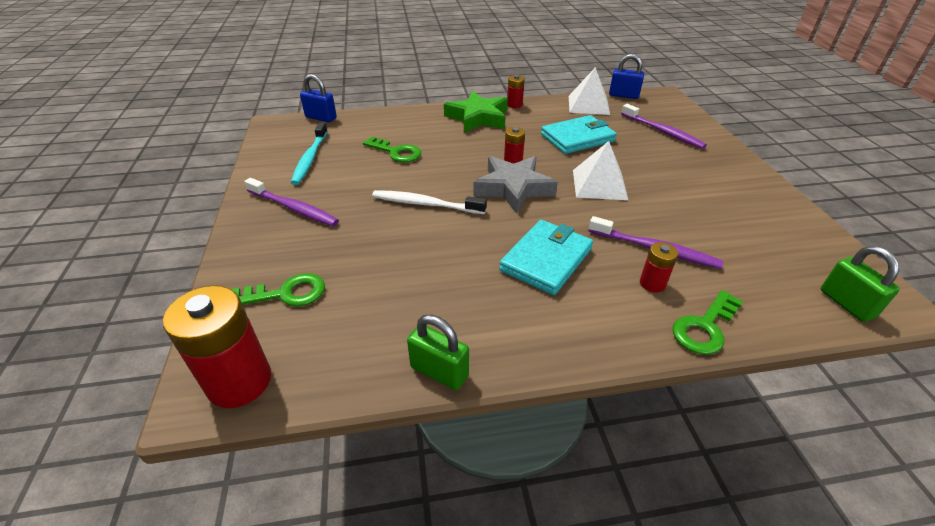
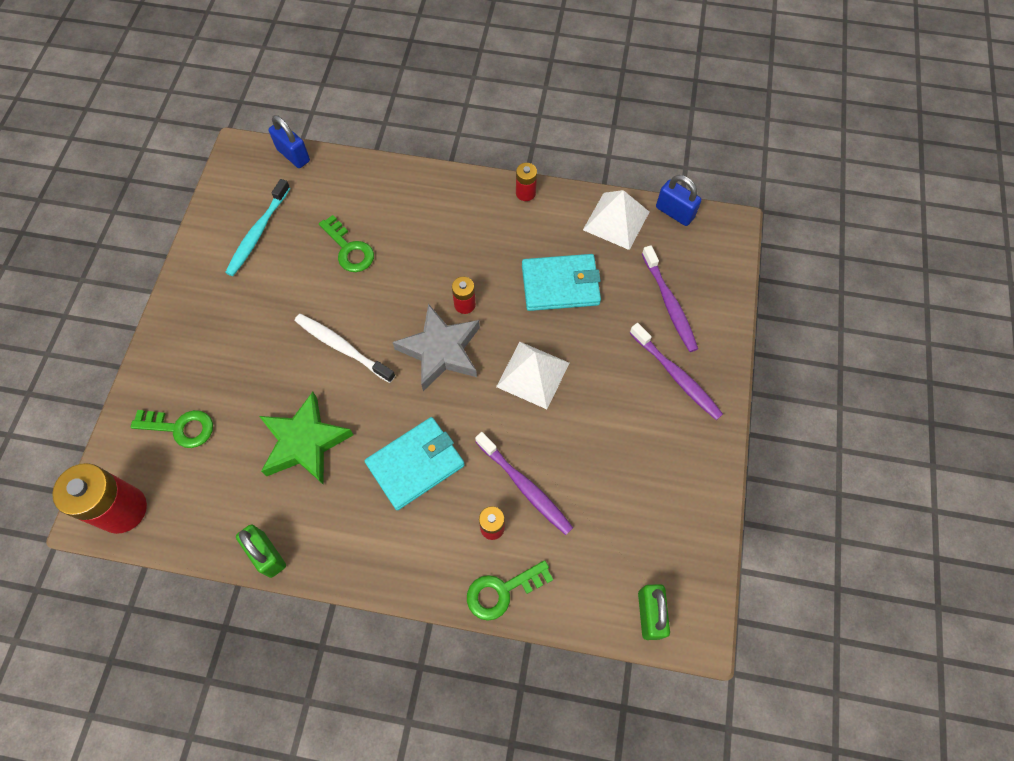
camera: 20 degrees right, 25 degrees up
(293, 208) = (218, 312): purple toothbrush -> purple toothbrush (676, 375)
(478, 118) = (468, 208): green star -> green star (305, 442)

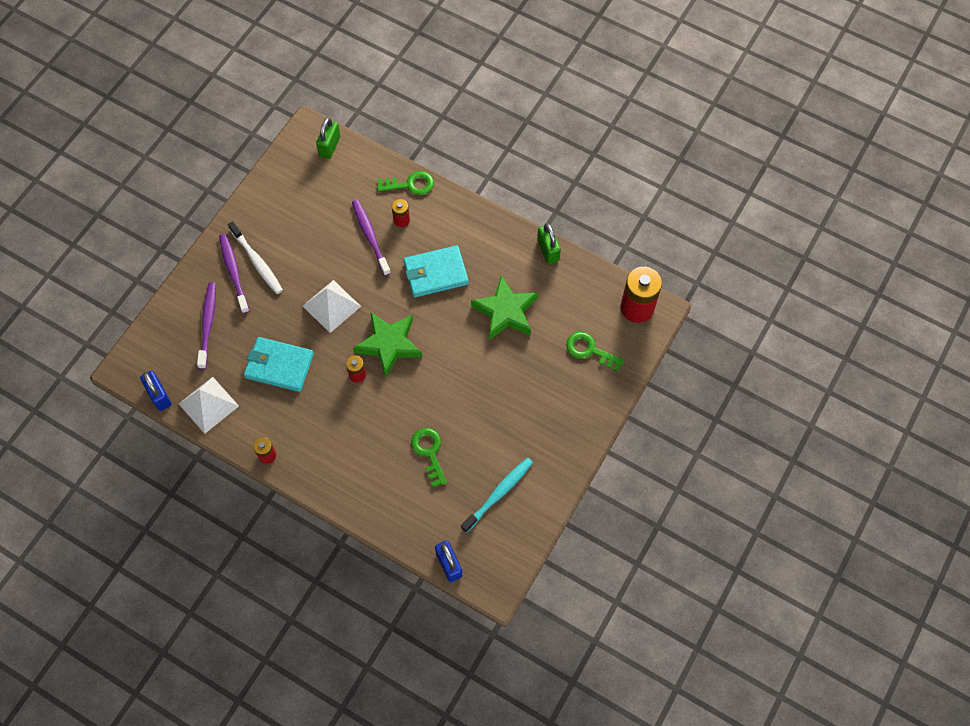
camera: 160 degrees left, 0 degrees up
(343, 347) = (459, 371): white toothbrush -> white toothbrush (257, 261)
(440, 351) = (389, 345): grey star -> green star

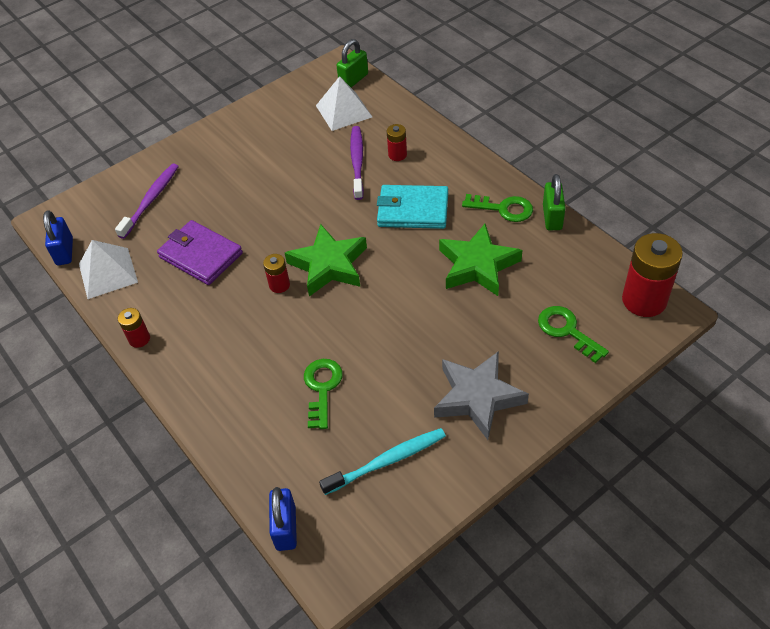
camera: 25 degrees right, 15 degrees down
(234, 272) = (202, 162): purple toothbrush -> none
(257, 261) = (230, 158): white toothbrush -> none
(279, 366) = (200, 255): turquoise wallet -> purple wallet
(331, 306) = (285, 214): white pyramid -> white pyramid (343, 111)
(410, 185) = (421, 127): green key -> green key (503, 209)
(544, 424) = (478, 397): none -> grey star

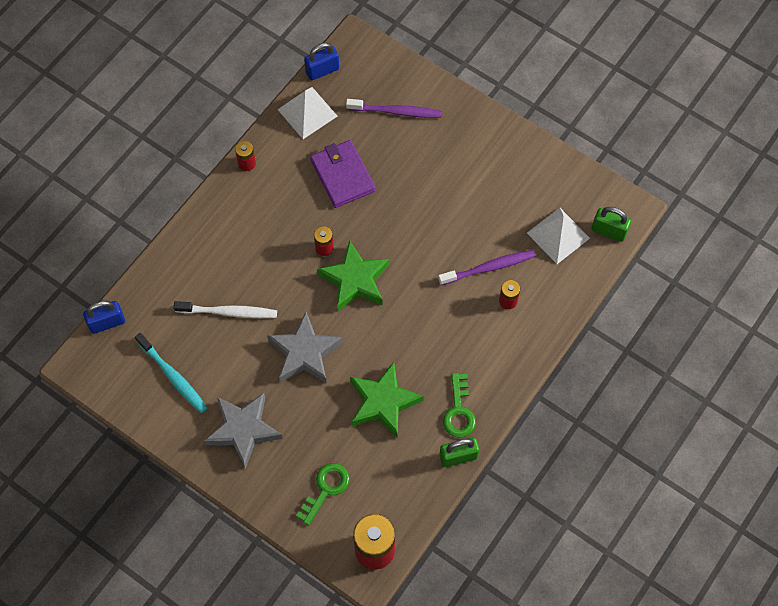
camera: 70 degrees right, 15 degrees up
(200, 255) = (342, 175): purple wallet -> purple wallet turned 45 degrees counterclockwise
(322, 388) = (228, 312): green key -> white toothbrush
(399, 323) = (305, 353): none -> grey star
(413, 210) = (438, 332): turquoise wallet -> none

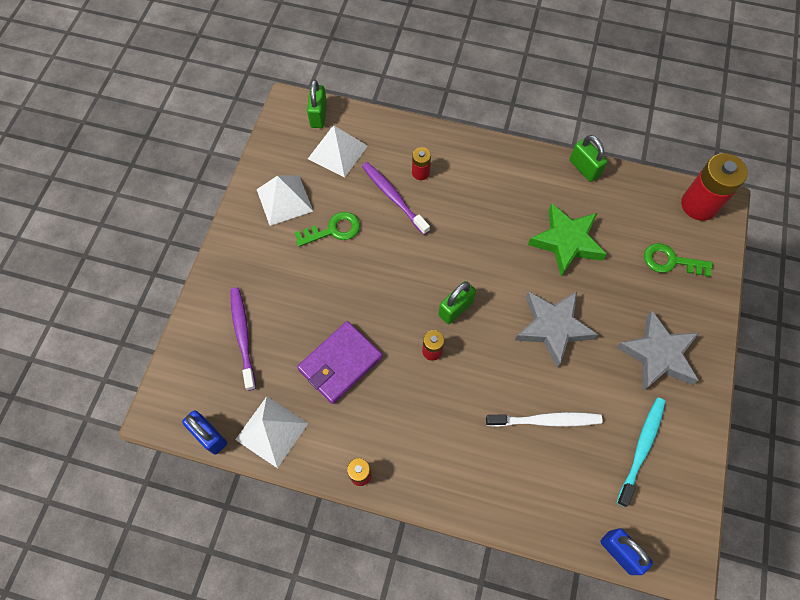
camera: 110 degrees left, 0 degrees up
(228, 312) = (545, 420): white toothbrush -> white toothbrush turned 105 degrees clockwise
(355, 280) = (455, 308): green star -> green padlock
(459, 411) = (543, 180): green key -> green key (333, 230)
(519, 176) = (284, 200): none -> white pyramid

